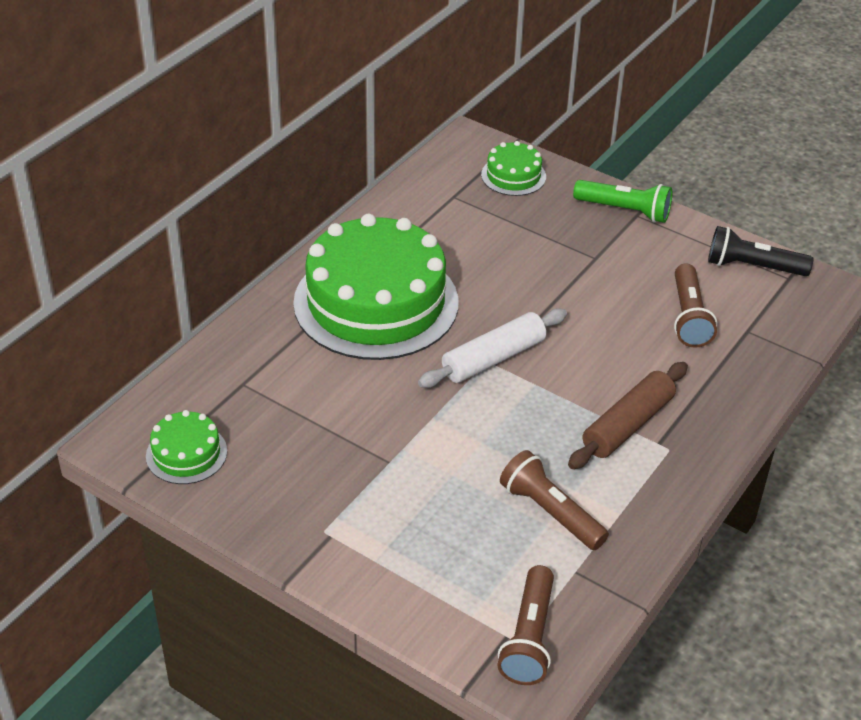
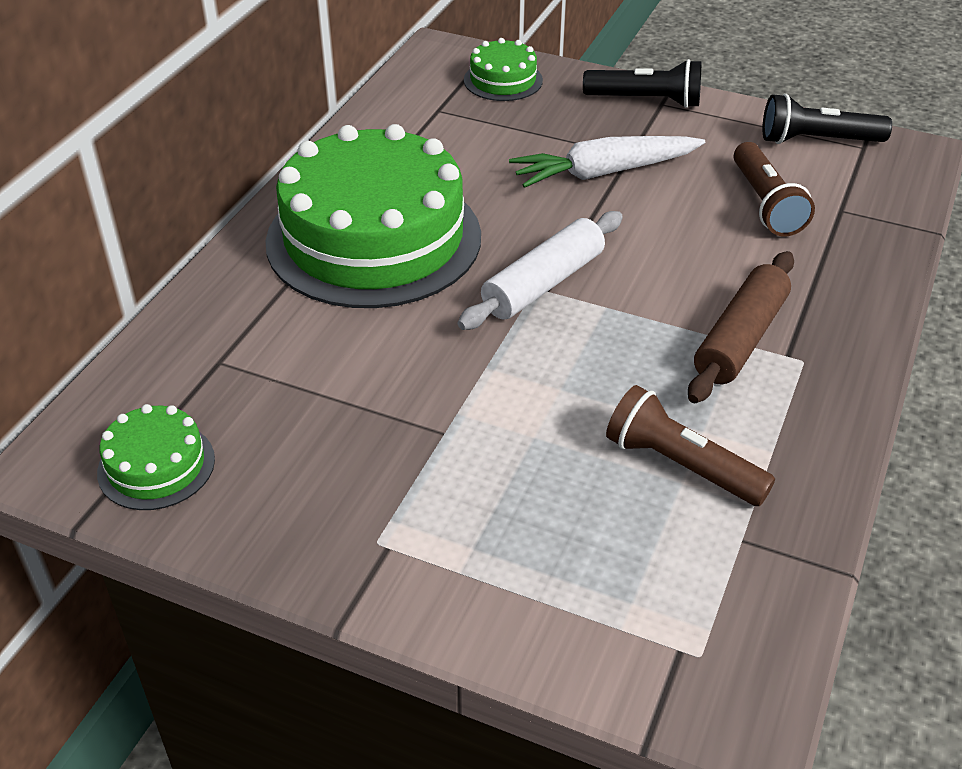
camera: 10 degrees left, 0 degrees up
(529, 637) = (712, 646): brown flashlight -> none
(569, 271) = (604, 173): none -> white carrot
(624, 210) = (646, 100): green flashlight -> black flashlight

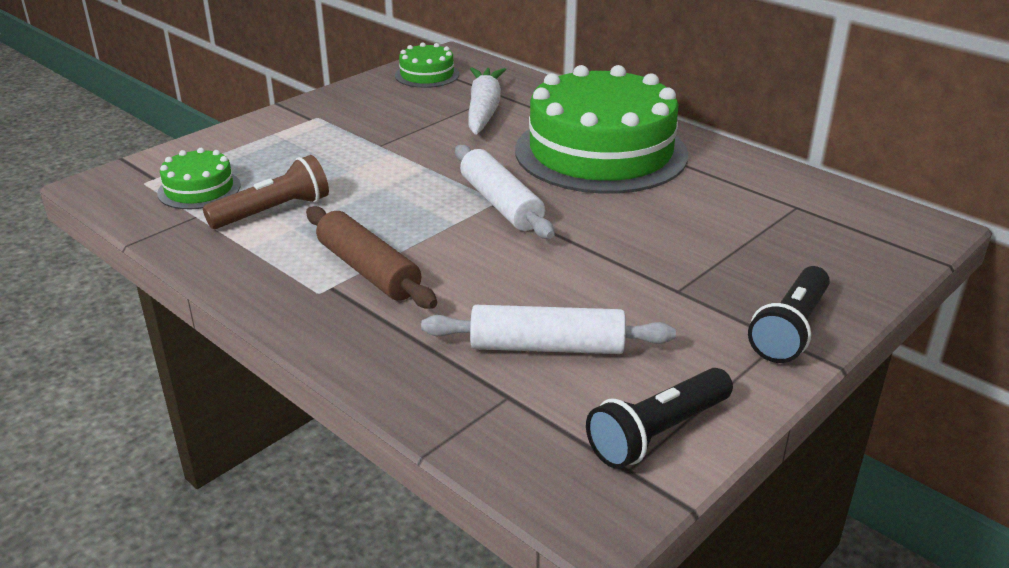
camera: 110 degrees right, 10 degrees down
(503, 80) = (853, 250): green cake -> green cake (199, 189)
(604, 173) = (649, 267): white carrot -> white carrot (483, 110)
(765, 204) = (547, 347): brown flashlight -> white rolling pin
(817, 140) = (658, 433): black flashlight -> black flashlight turned 150 degrees counterclockwise

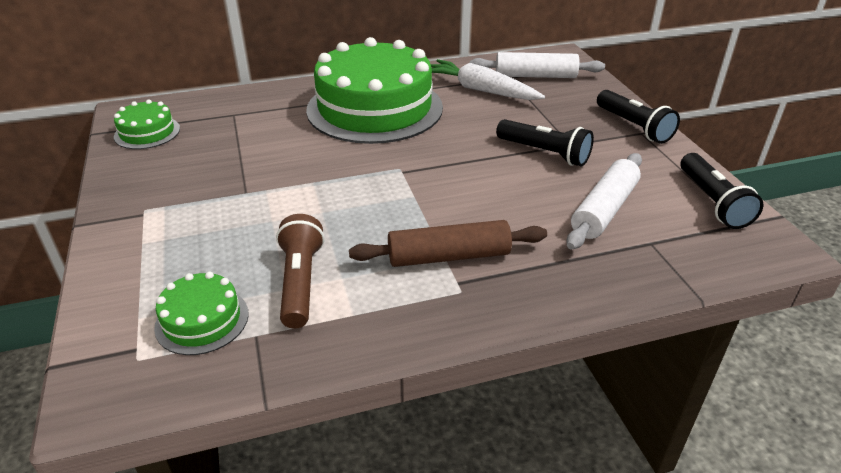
camera: 60 degrees left, 5 degrees up
(483, 110) = (250, 129): white carrot -> white carrot (480, 90)
(501, 204) = (406, 168): white rolling pin -> white rolling pin (535, 76)
(632, 277) = (544, 153): none -> black flashlight

